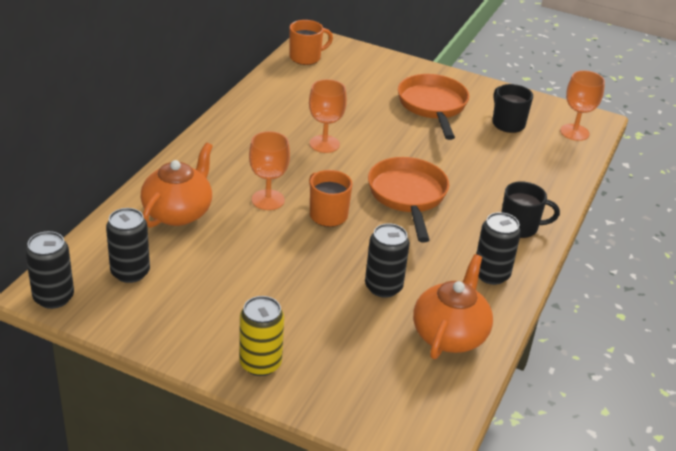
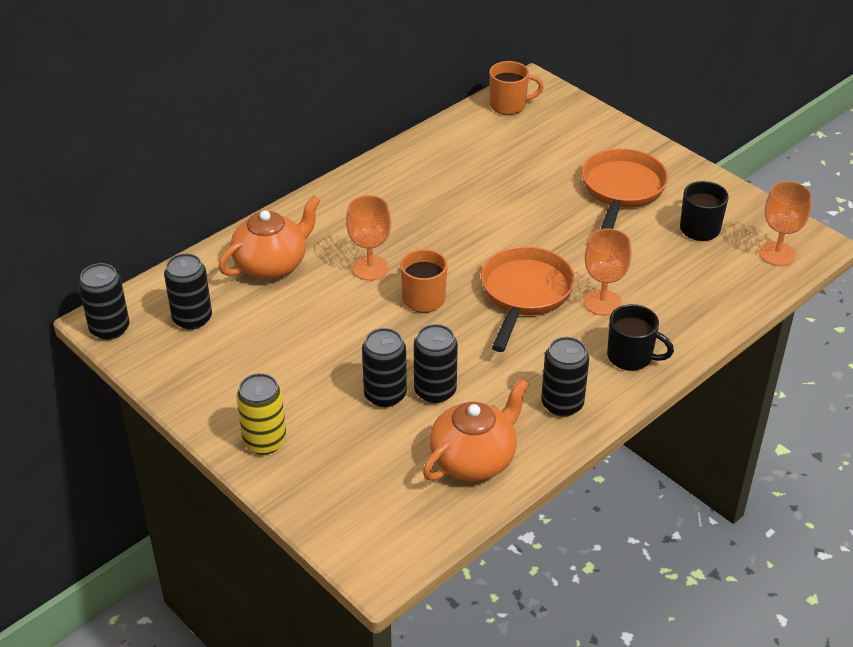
camera: 25 degrees right, 5 degrees up
(324, 144) = (468, 215): orange goblet -> orange goblet (602, 302)
(343, 299) = (385, 395): none -> black can

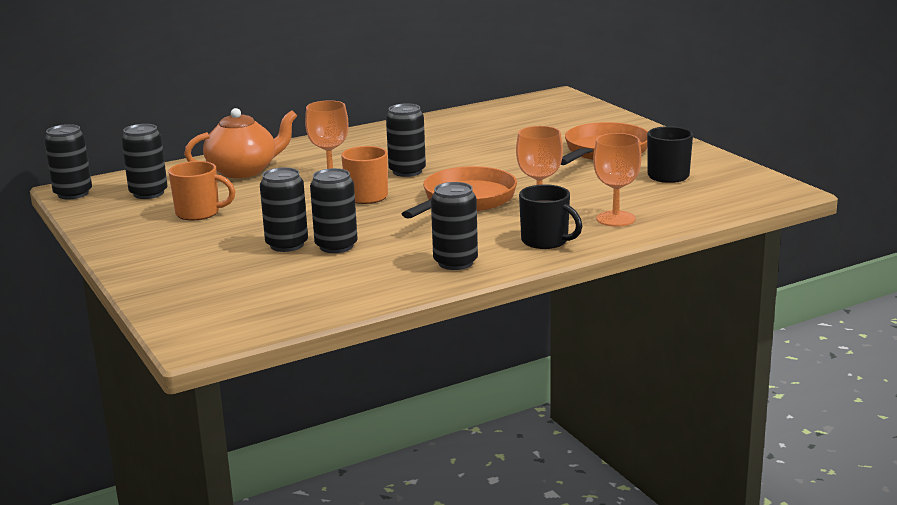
camera: 15 degrees right, 20 degrees down
(264, 441) = (153, 261): yellow can -> none
(442, 247) = (407, 171): none -> black can
(474, 459) = (342, 287): orange teapot -> none
(509, 105) = (528, 104): orange mug -> orange mug (199, 213)
(777, 254) = (740, 194): orange goblet -> orange goblet (615, 219)

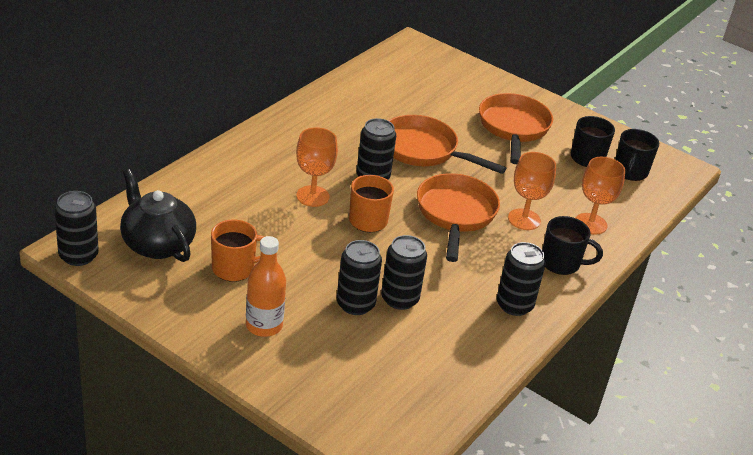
camera: 30 degrees left, 15 degrees up
(148, 193) = (157, 244): black can -> black teapot
(181, 248) = (264, 326): none -> orange bottle
(244, 171) = (221, 194): orange teapot -> none
(483, 159) = (424, 150): none -> orange pan
(710, 189) = (630, 172): none -> black mug

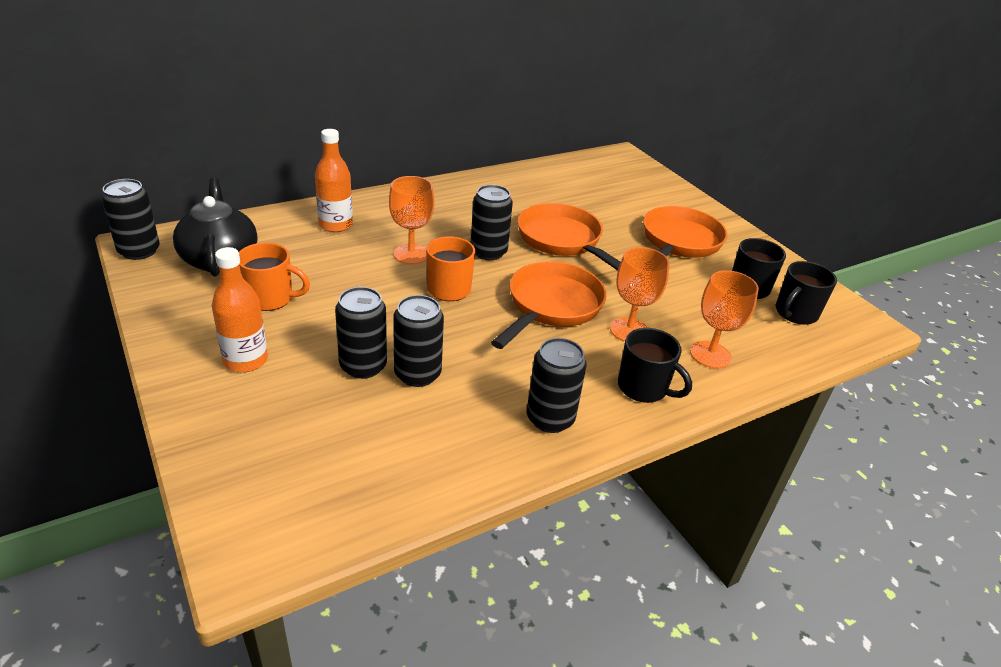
camera: 25 degrees right, 0 degrees up
(225, 184) = (336, 225): none -> orange bottle

